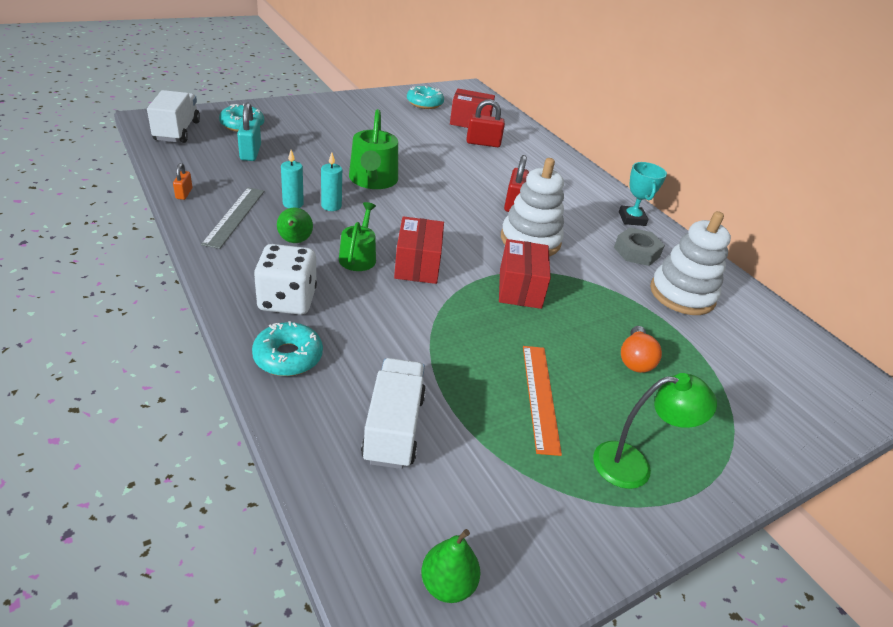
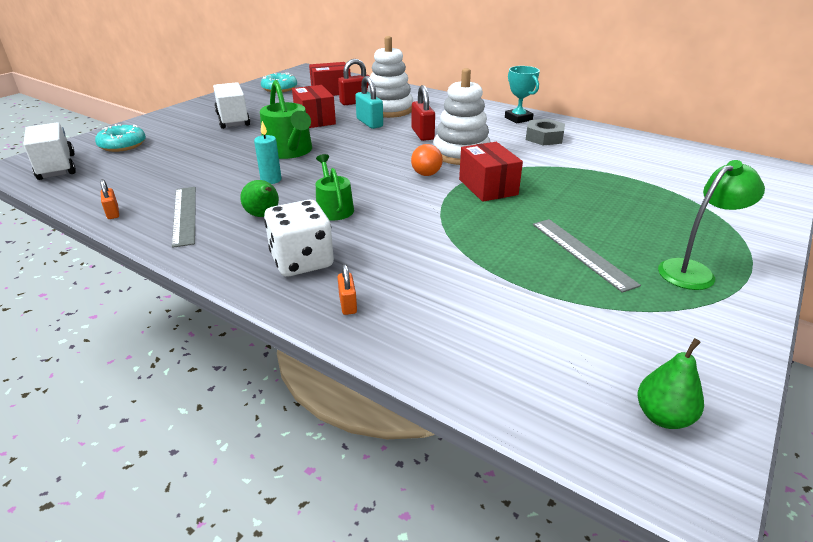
camera: 20 degrees left, 5 degrees down
(250, 152) = (152, 163): turquoise padlock -> turquoise padlock (369, 123)
(288, 356) = (348, 304): turquoise donut -> orange padlock
(293, 204) = (233, 189): turquoise candle -> none
(394, 428) = (496, 321): white truck -> white truck (233, 120)
(417, 265) = (390, 198): red box -> red box (315, 120)
(540, 396) = (581, 253): orange ruler -> grey ruler
(635, 359) = (618, 204): orange light bulb -> orange light bulb (424, 171)
(682, 294) = (603, 153): white stacking toy -> white stacking toy (389, 109)

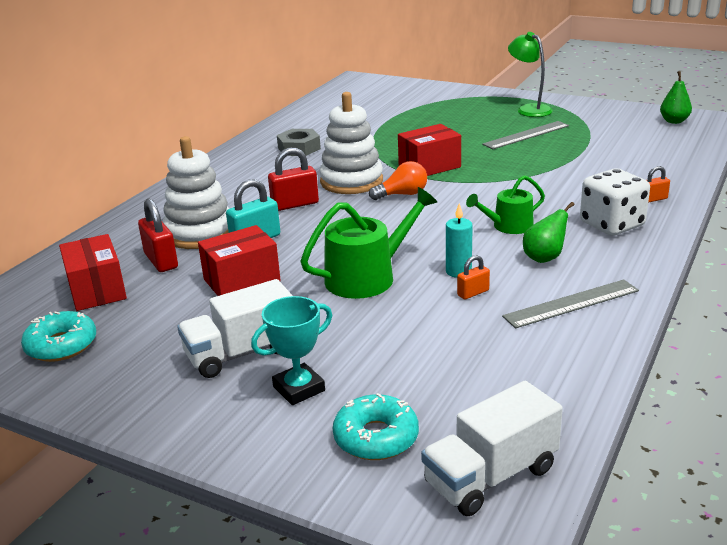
camera: 95 degrees left, 5 degrees down
(113, 213) = (597, 355): orange padlock -> orange padlock (473, 293)
(518, 119) = (240, 160): turquoise trophy -> turquoise trophy (299, 389)

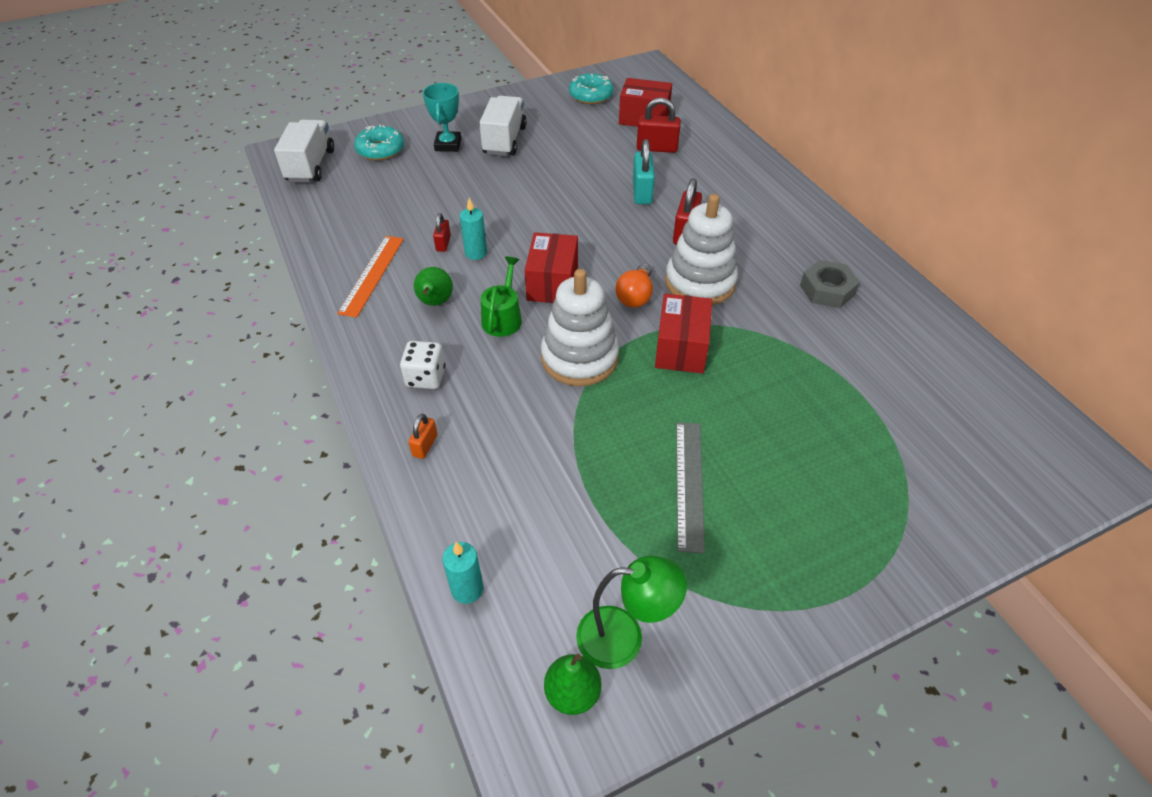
camera: 125 degrees right, 20 degrees up
(200, 233) = (684, 174): white stacking toy -> white stacking toy (579, 358)
(242, 280) = (587, 167): red box -> red box (552, 283)
(367, 277) = (524, 213): green watering can -> none
(473, 293) = (443, 243): orange padlock -> red padlock
(529, 109) = (783, 563): green lamp -> green lamp (624, 637)
(571, 303) = (372, 275): grey ruler -> orange ruler
(612, 224) = (425, 377): white dice -> white dice, size x0.66
(690, 154) = (467, 589): none -> turquoise candle

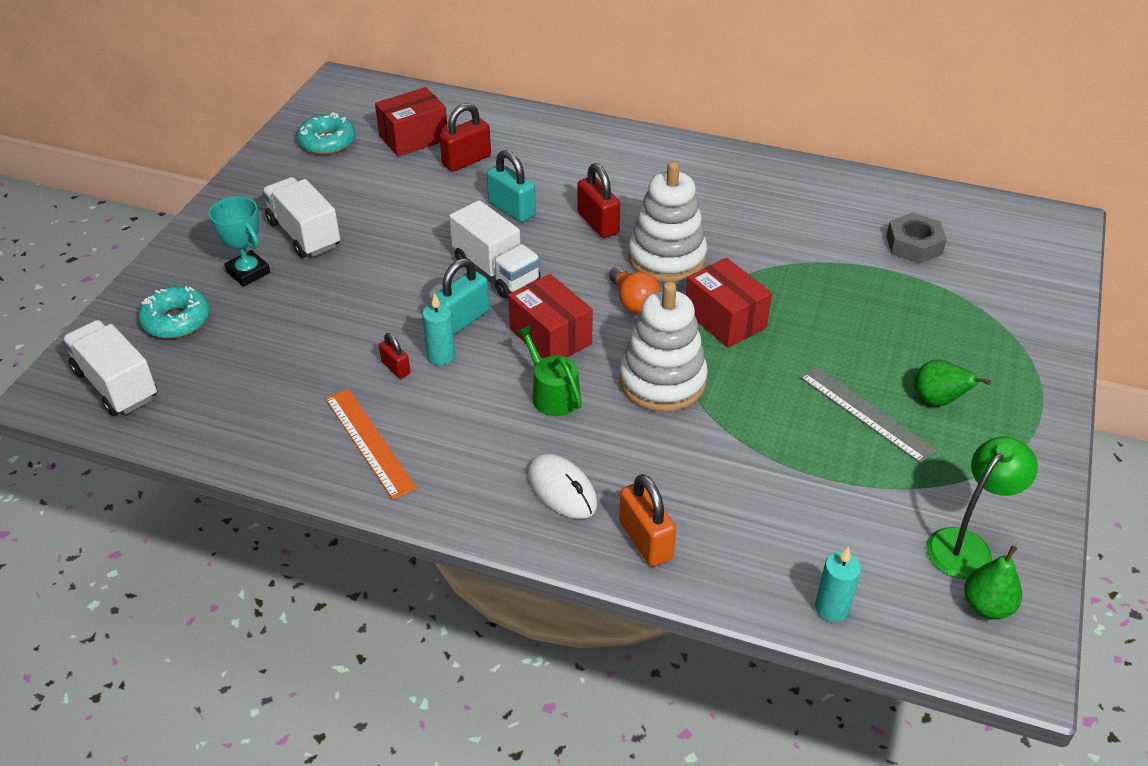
camera: 45 degrees left, 5 degrees down
(425, 377) = (562, 489): white dice -> white mouse
(425, 445) = (645, 540): orange padlock -> orange padlock, size x1.74
(435, 303) = (472, 424): green pear -> green pear (938, 401)
(517, 240) = (462, 320): none -> turquoise padlock
(578, 224) = (496, 271): none -> white truck
(827, 290) = (763, 204): grey nut -> grey nut (914, 245)

